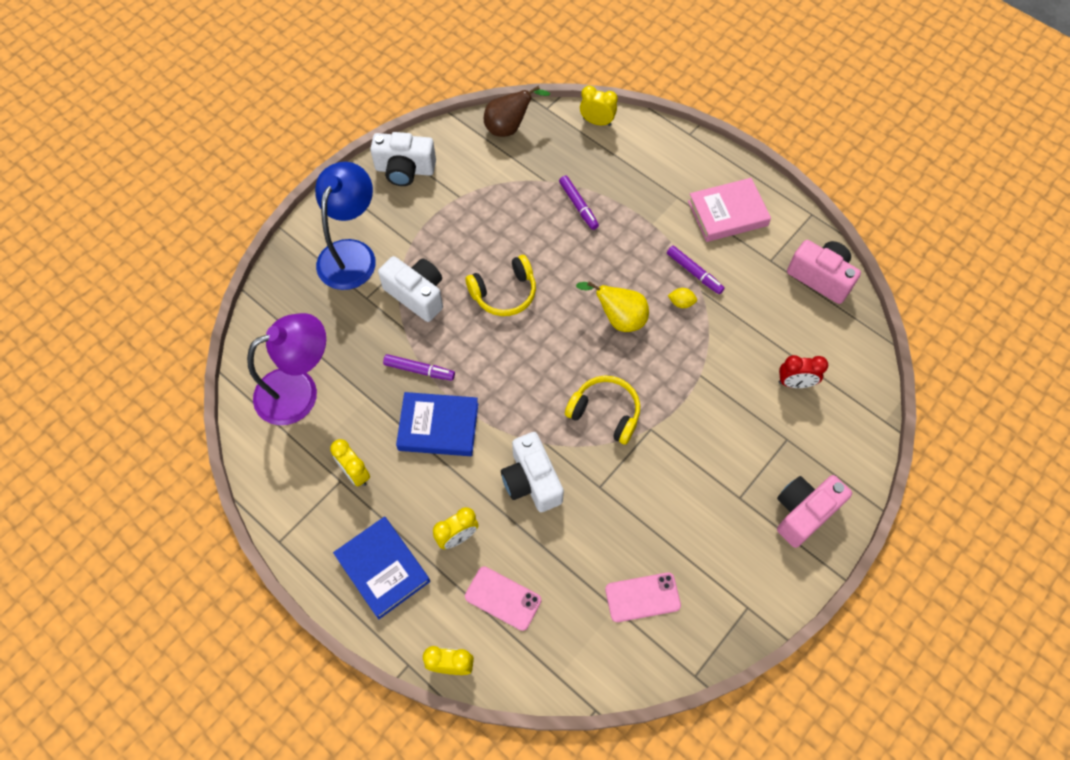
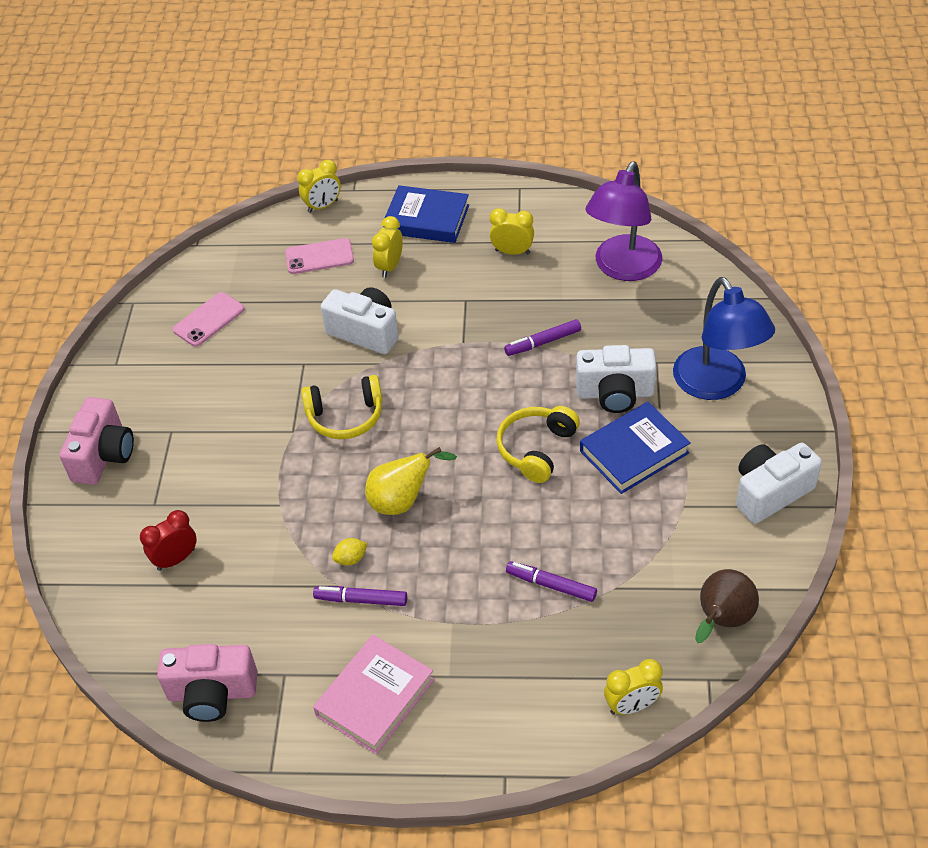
camera: 145 degrees right, 15 degrees down
(438, 427) = (481, 317): blue book -> blue book (634, 452)

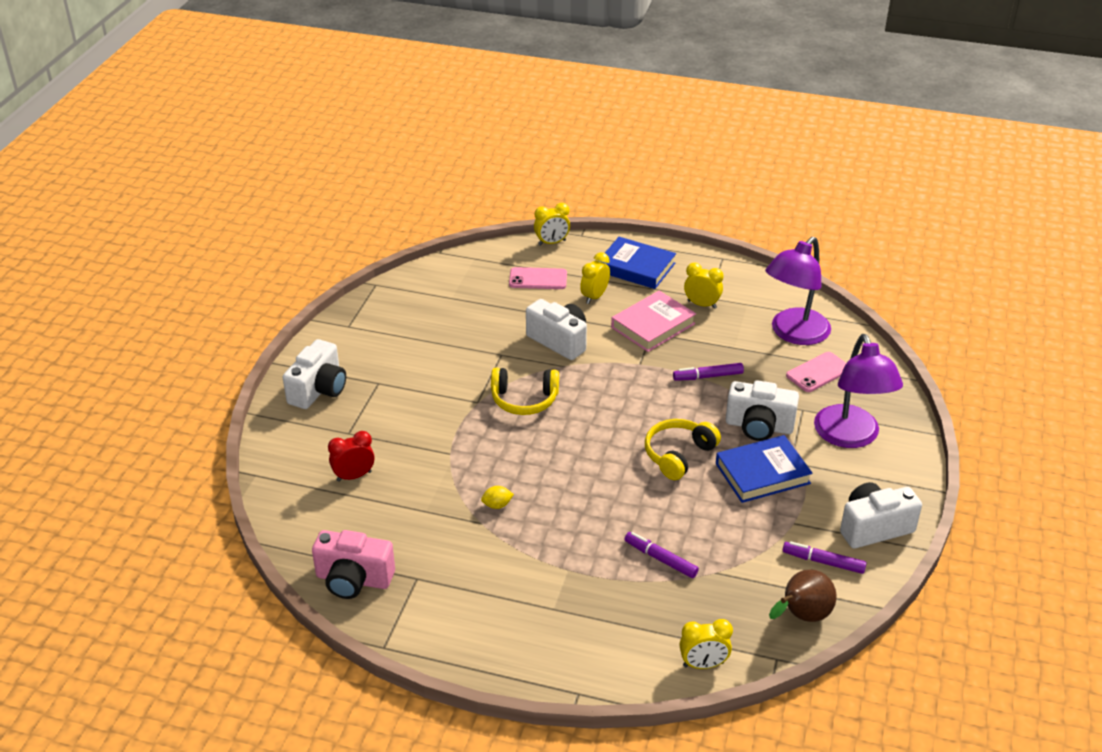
camera: 10 degrees right, 10 degrees down
(104, 455) = (319, 390): pink camera -> white camera
(209, 320) = (433, 308): pink phone -> pink phone (818, 372)
(361, 600) = (496, 537): purple marker -> purple marker (823, 562)
(375, 697) = (486, 611): pink book -> pink book (653, 325)
(402, 501) = (553, 471): yellow pear -> none
(716, 385) = (850, 437): blue lamp -> purple lamp

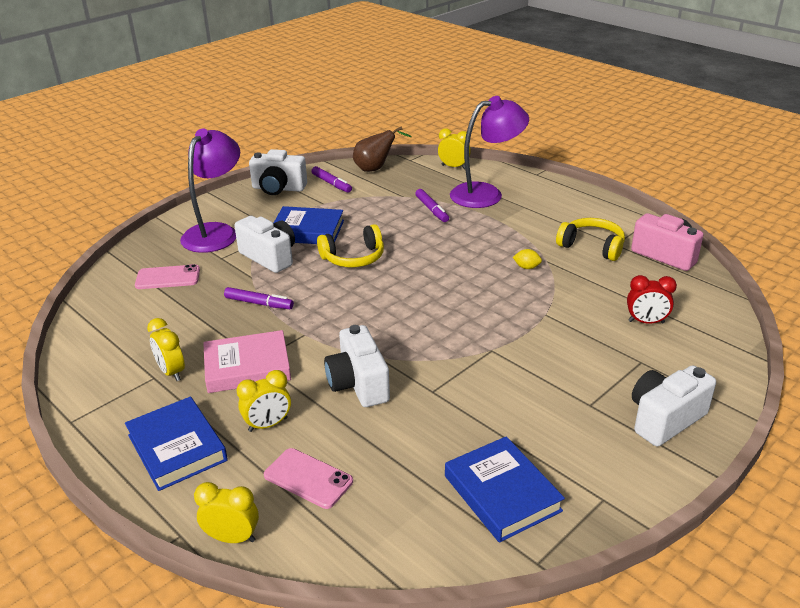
camera: 150 degrees left, 5 degrees down
(413, 309) = (502, 493): none -> blue book
(524, 399) = (444, 337): yellow headphones -> yellow headphones (592, 247)
(794, 334) = (135, 313): purple lamp -> purple lamp (486, 194)

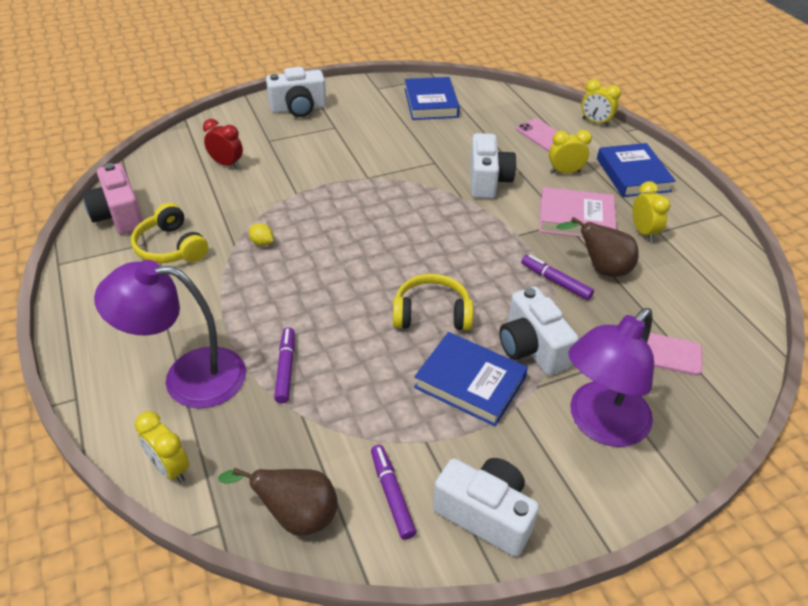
camera: 160 degrees left, 10 degrees up
(217, 324) = (601, 269): none -> brown pear

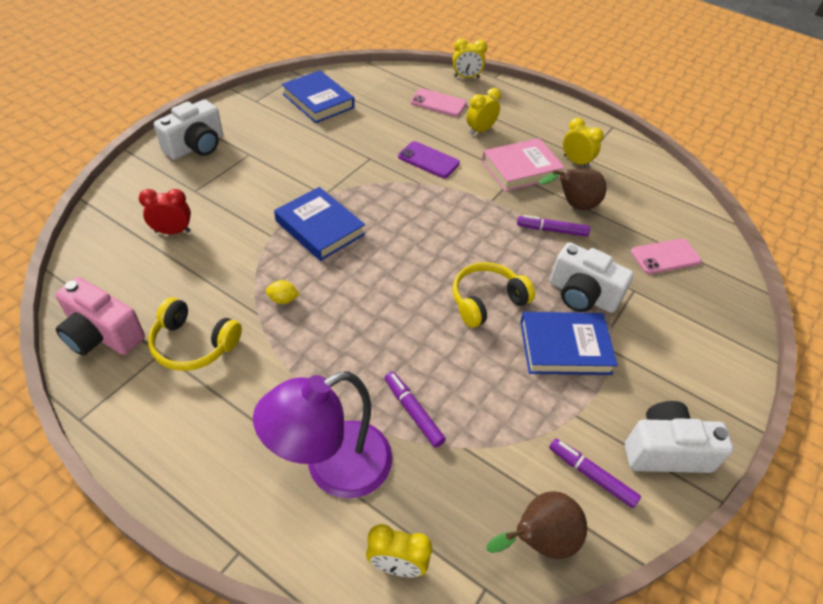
camera: 35 degrees left, 5 degrees up
(488, 181) = (428, 160): white camera -> purple phone
(600, 424) = (675, 335): purple lamp -> none
(633, 175) = (530, 115): blue book -> blue book (319, 228)

